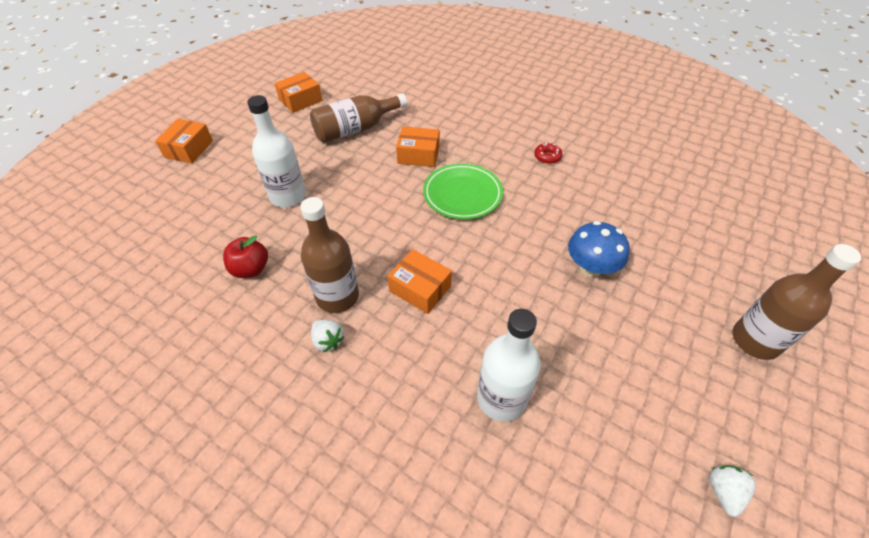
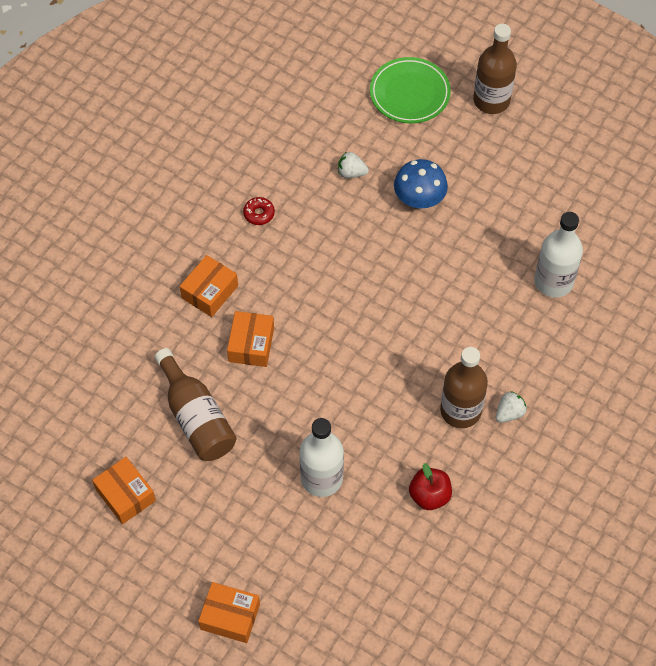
camera: 90 degrees left, 10 degrees up
(420, 288) = (448, 340): orange box -> orange box (209, 292)
(462, 194) = (320, 300): green plate -> green plate (409, 93)
(723, 492) = (610, 157): white strawberry -> white strawberry (351, 173)

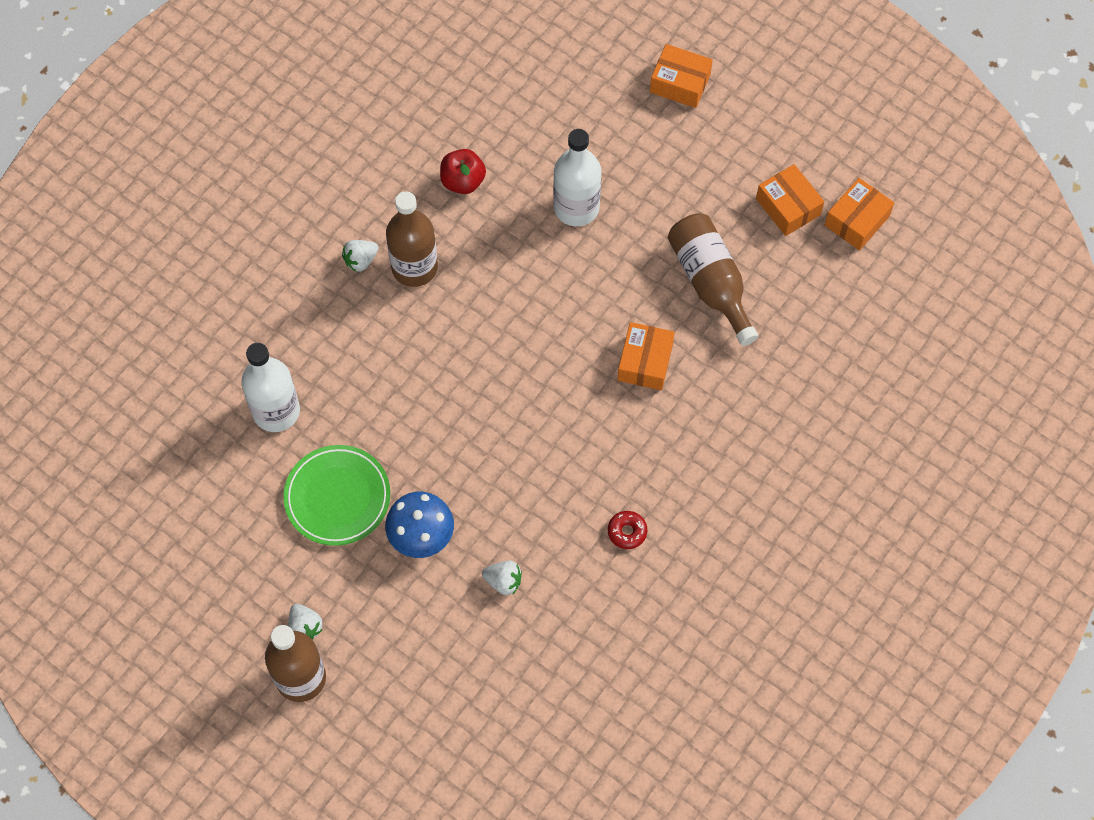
camera: 175 degrees left, 5 degrees up
(209, 292) = (692, 431): orange box -> orange box (857, 221)
(409, 93) = (410, 699): green plate -> green plate (337, 497)
(495, 132) = (305, 627): none -> white strawberry

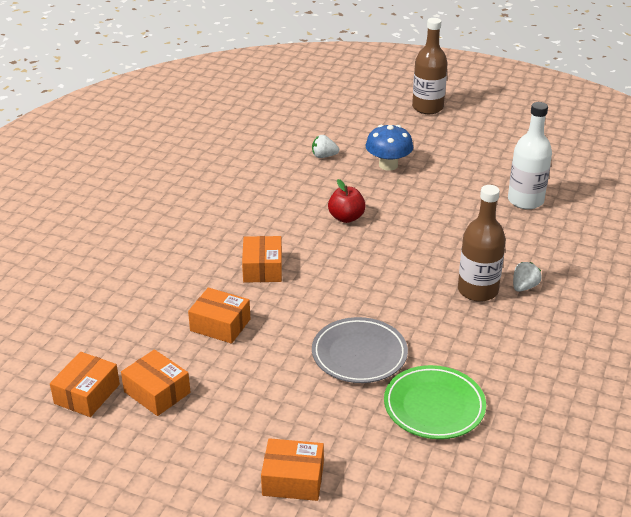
camera: 165 degrees right, 30 degrees down
(305, 627) = (438, 123): white strawberry -> none
(337, 497) = (454, 171): green plate -> green plate (434, 406)
(463, 181) = (472, 354): red apple -> red apple (346, 218)
(576, 207) = (359, 354): white bottle -> grey plate
(627, 532) = (248, 187): red donut -> none
(710, 283) = (220, 325): brown bottle -> orange box

